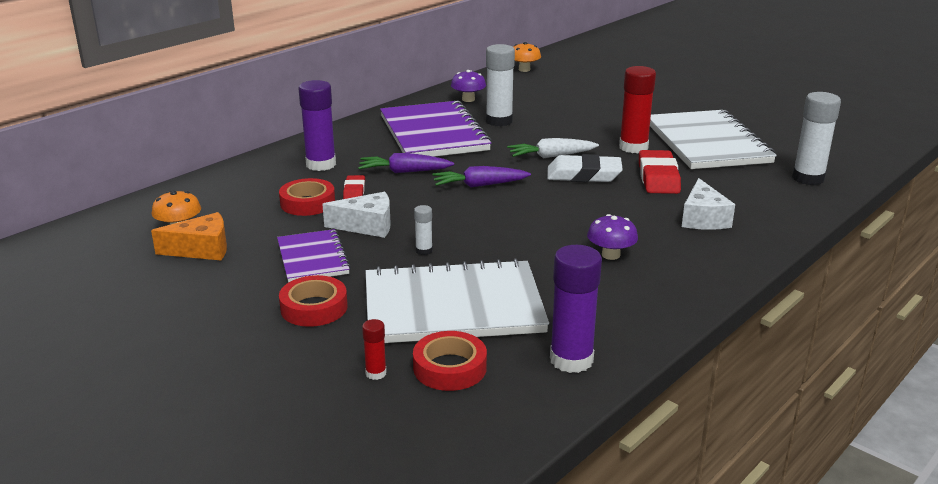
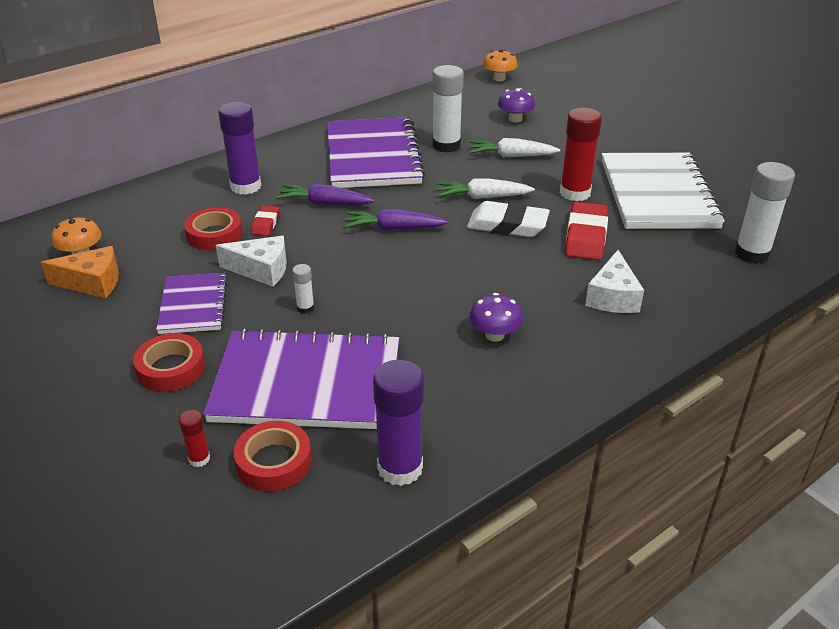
camera: 10 degrees right, 10 degrees up
(453, 306) = (307, 383): white notebook -> purple notebook
(468, 99) = (425, 114): purple mushroom -> purple mushroom (515, 119)
(563, 125) = (511, 156): none -> white carrot

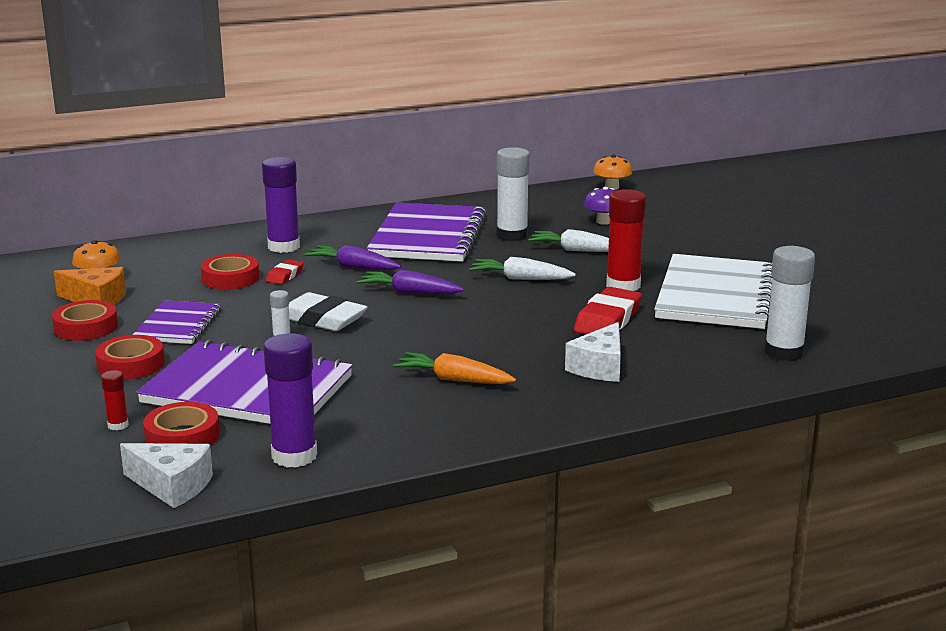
camera: 15 degrees right, 15 degrees down
(99, 324) = (86, 327): none -> red tape
(261, 270) = (258, 308): white cheese -> white cheese (172, 486)
(494, 335) = (454, 379): purple mushroom -> orange carrot
(507, 225) = (530, 302): white eraser -> white eraser (322, 319)

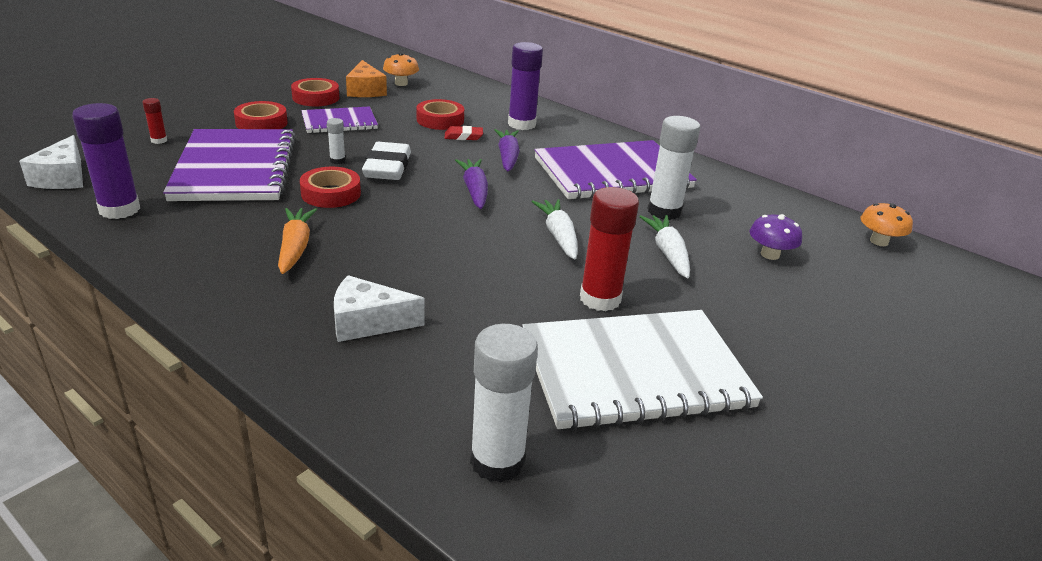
camera: 60 degrees right, 10 degrees up
(182, 436) = (146, 164): red tape -> red tape (331, 193)
(607, 320) = (496, 305): red eraser -> none

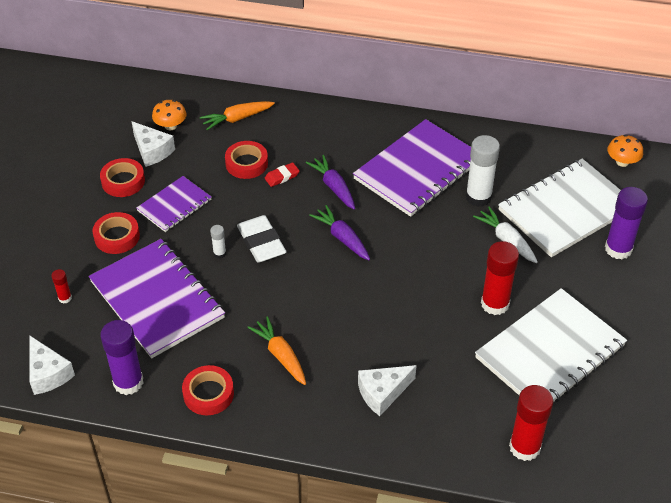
camera: 25 degrees left, 15 degrees up
(331, 193) = (250, 292): red tape -> red tape (208, 394)
(365, 90) = (152, 151): orange cheese -> white cheese
(465, 96) = (237, 119): none -> orange carrot
(497, 461) = (524, 447): white glue stick -> red glue stick
(521, 124) = (311, 138): purple glue stick -> purple glue stick (618, 249)
(558, 236) = (431, 258): white carrot -> none
(770, 254) = (566, 210): purple mushroom -> white notebook

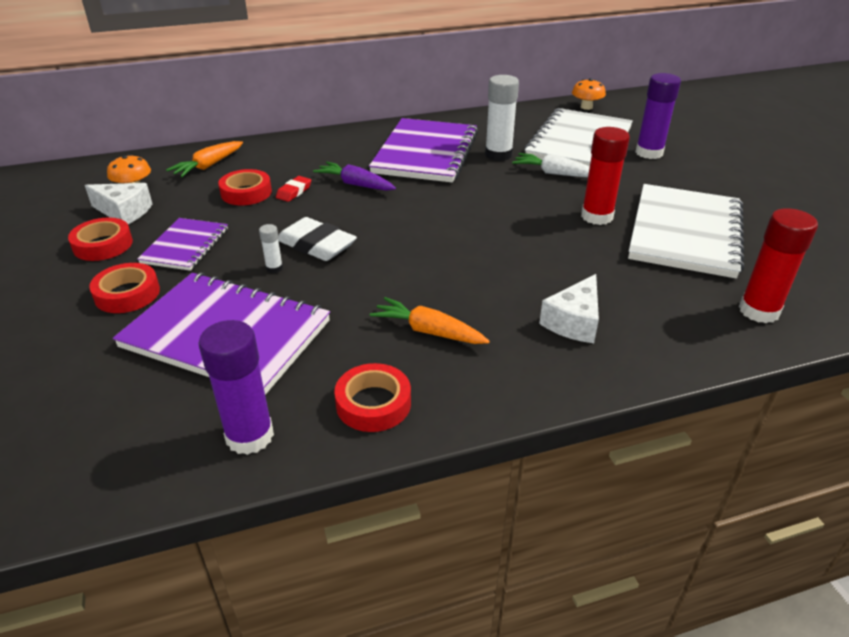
camera: 30 degrees left, 10 degrees down
(48, 373) = (112, 476): white cheese -> none
(65, 298) = (87, 378): red glue stick -> none
(342, 238) = (401, 216): purple carrot -> none

